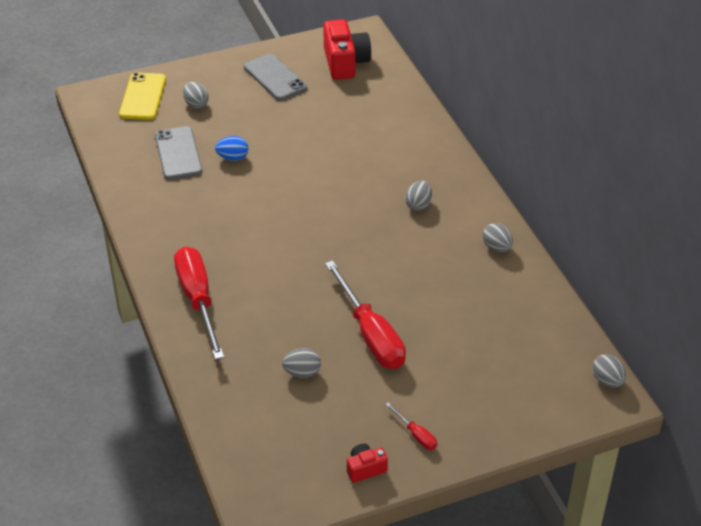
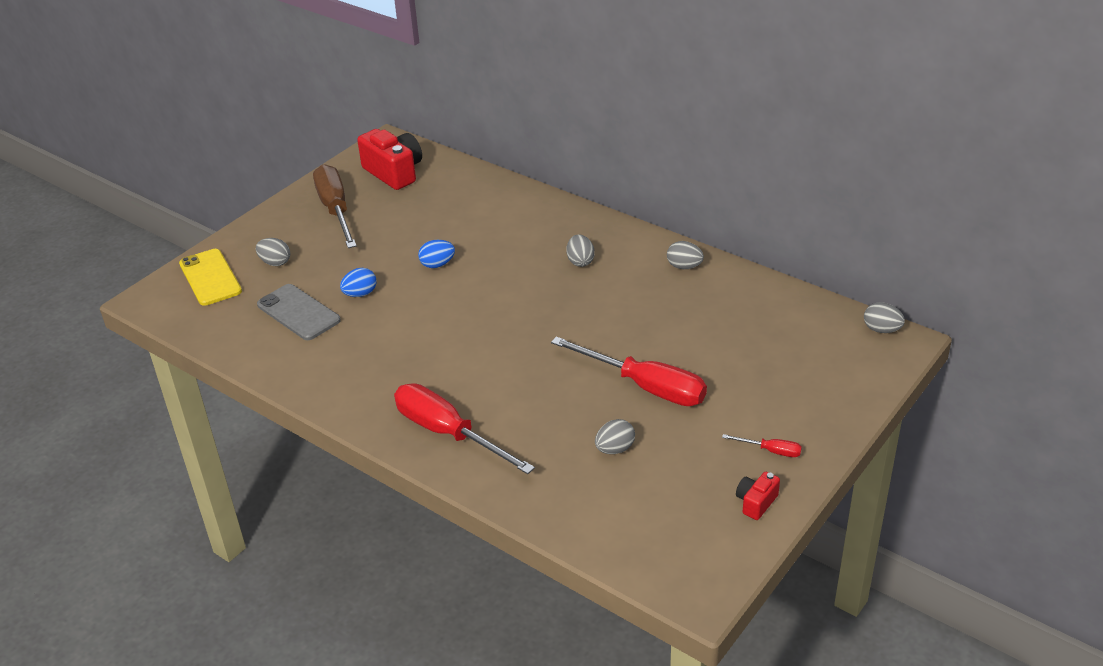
camera: 30 degrees left, 5 degrees down
(275, 77) = (336, 210): grey phone -> brown screwdriver
(308, 158) = (437, 264): none -> blue egg

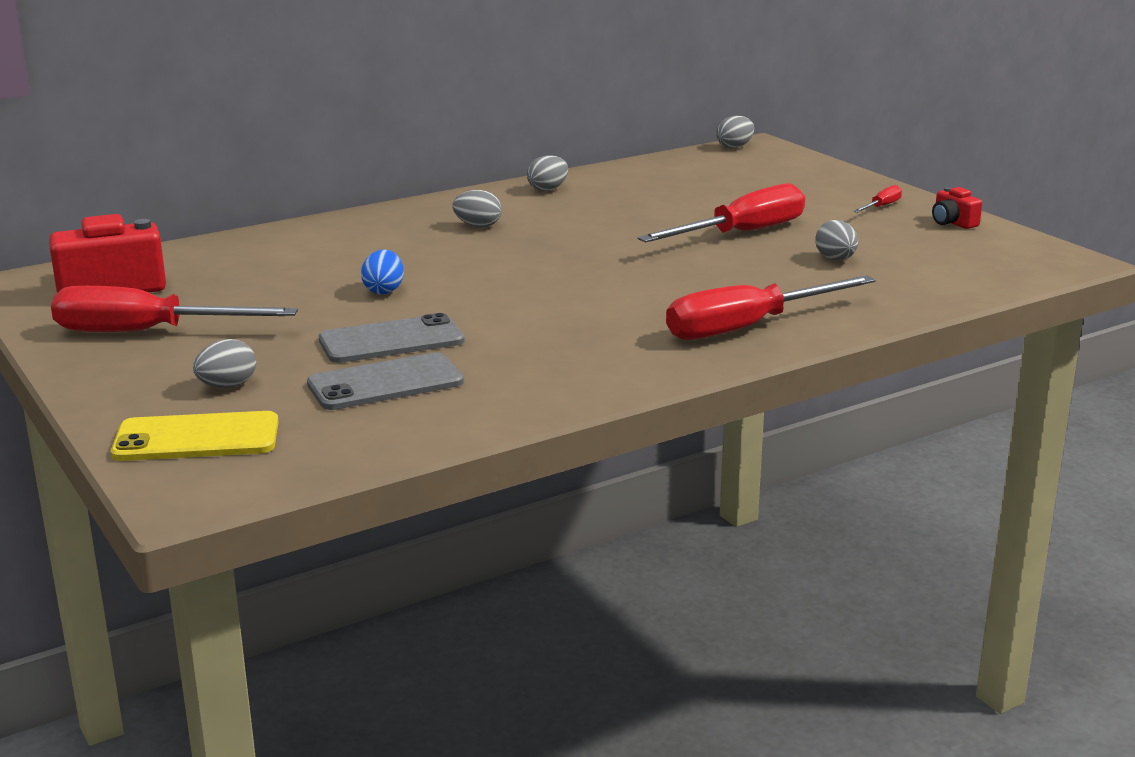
camera: 70 degrees left, 15 degrees down
(336, 210) = (147, 332): brown screwdriver -> red screwdriver
(360, 294) = (391, 340): blue egg -> grey phone

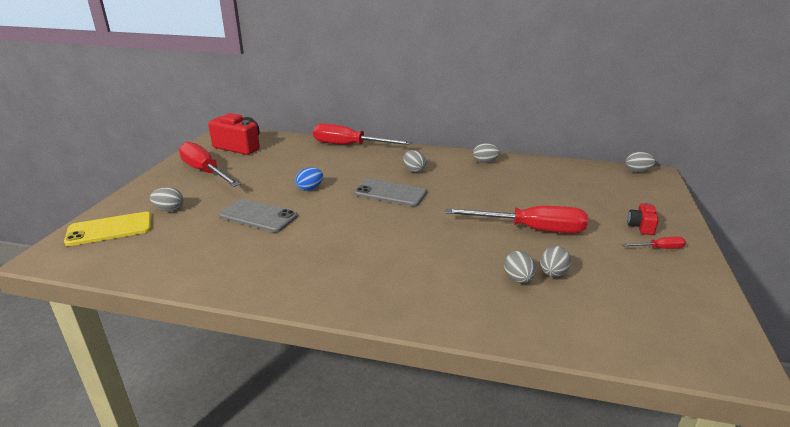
camera: 45 degrees right, 5 degrees up
(196, 438) = (110, 229): yellow phone -> yellow phone turned 60 degrees counterclockwise
(385, 383) = (209, 238): grey phone -> grey phone (390, 193)
(747, 327) = (408, 295): red screwdriver -> red screwdriver (349, 145)
(816, 275) = (518, 279): none -> grey egg
(953, 223) = (692, 284): red camera -> red camera (641, 227)

